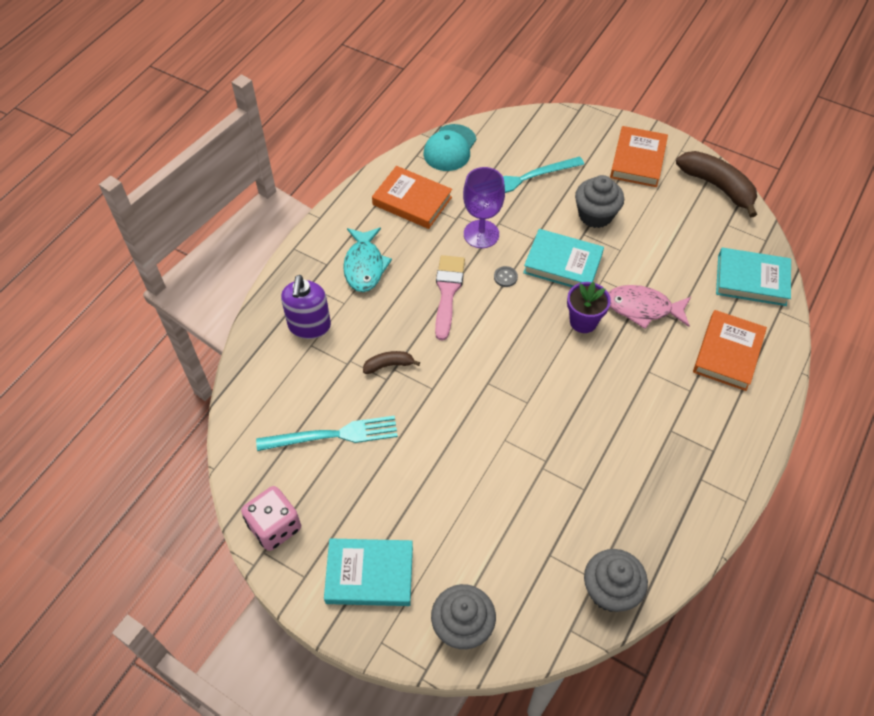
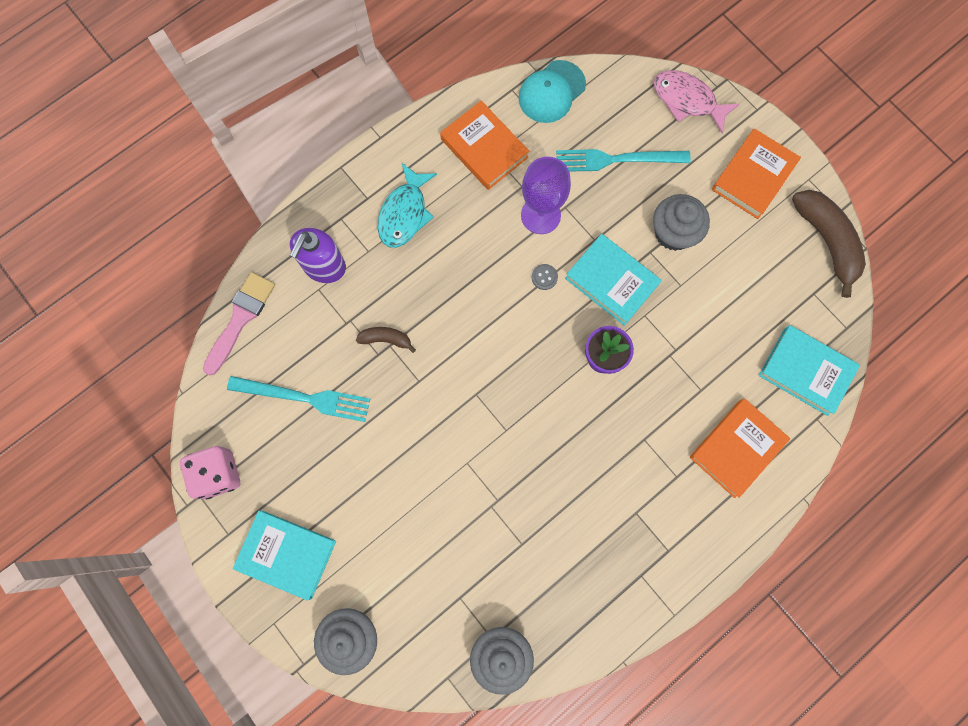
camera: 20 degrees right, 20 degrees up
(447, 292) = (477, 274): pink brush -> pink brush (240, 318)
(643, 308) = (672, 364): pink fish -> pink fish (687, 100)

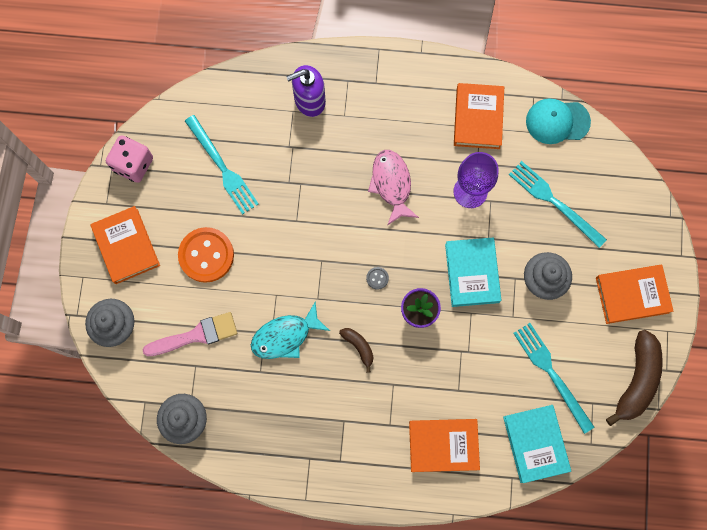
camera: 45 degrees right, 0 degrees up
(240, 318) = (232, 86): pink brush -> pink brush (196, 335)
(287, 554) = (126, 246): turquoise book -> orange book
(369, 489) = (206, 255): none -> orange button
(386, 339) = (302, 178): brown banana -> brown banana (359, 347)
(404, 213) = (388, 113): turquoise fish -> turquoise fish (285, 336)
(544, 277) = (433, 231): grey button -> grey button (377, 278)
(687, 100) = (640, 207): pink fish -> pink fish (391, 184)
(759, 301) = (551, 374): none -> turquoise fork

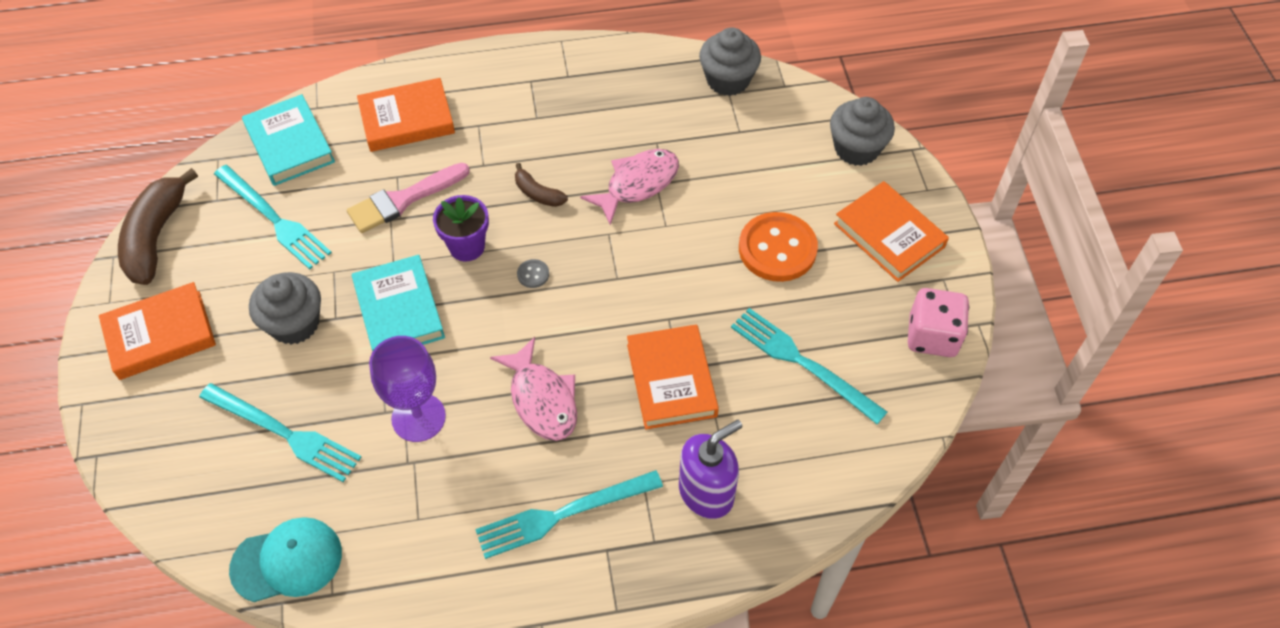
camera: 165 degrees right, 20 degrees down
(196, 335) = (752, 161): pink brush -> pink brush (403, 200)
(285, 336) = (637, 184): turquoise fish -> pink fish
(395, 109) = (563, 514): none -> turquoise fork
(478, 118) = (423, 533): orange book -> orange book (671, 380)

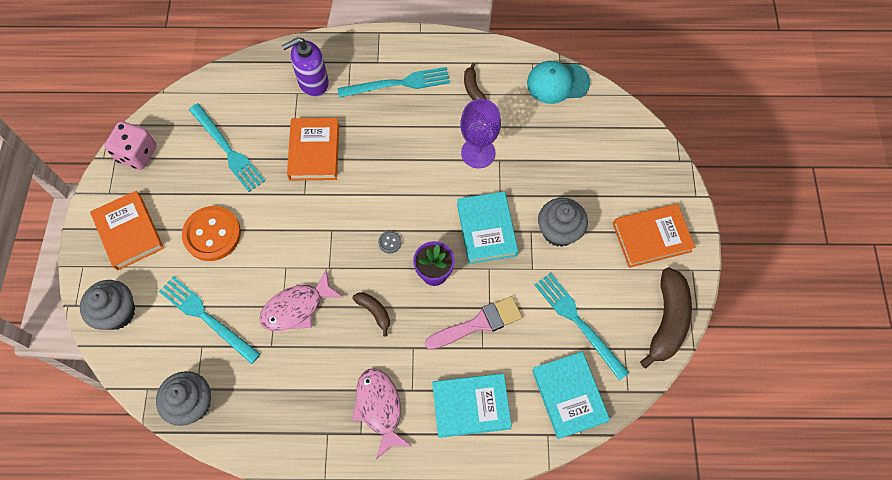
camera: 170 degrees left, 10 degrees up
(284, 433) = (563, 156): turquoise fork -> turquoise fork (206, 317)
(407, 119) = (471, 406): orange book -> turquoise book
(434, 526) = (473, 88): none -> brown banana
(542, 399) = (399, 152): pink fish -> pink fish (379, 408)

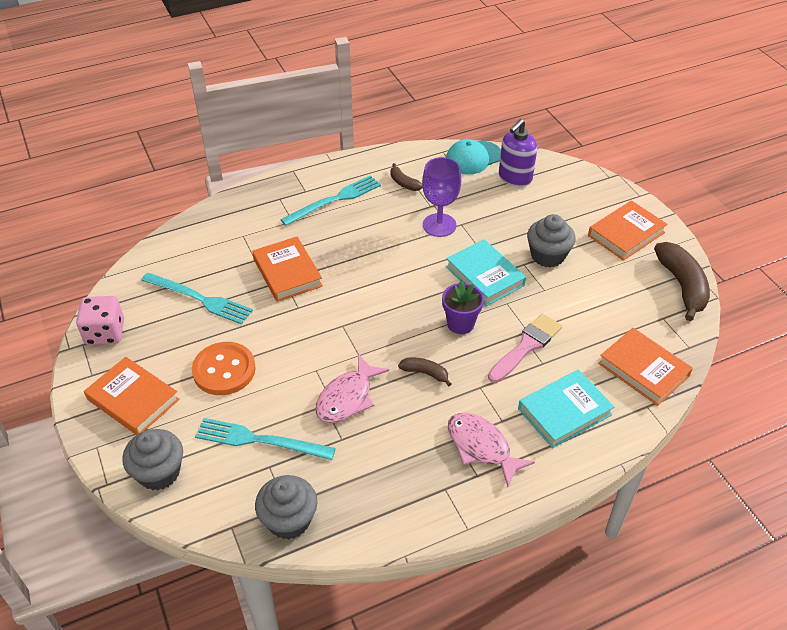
camera: 25 degrees left, 20 degrees down
(313, 82) = (253, 223): purple soap dispenser -> purple soap dispenser (515, 178)
(390, 242) = (404, 315): grey button -> none
(569, 396) = (643, 369): turquoise book -> orange book
(578, 322) = (611, 313): turquoise fork -> none

